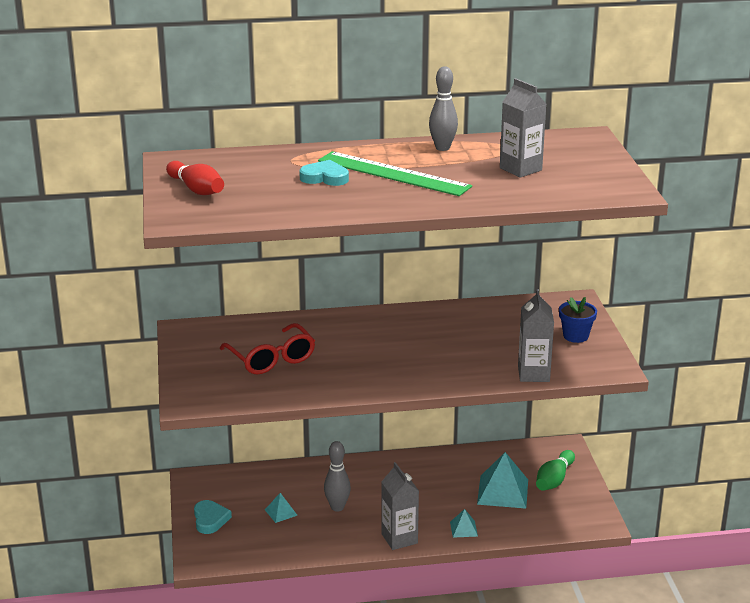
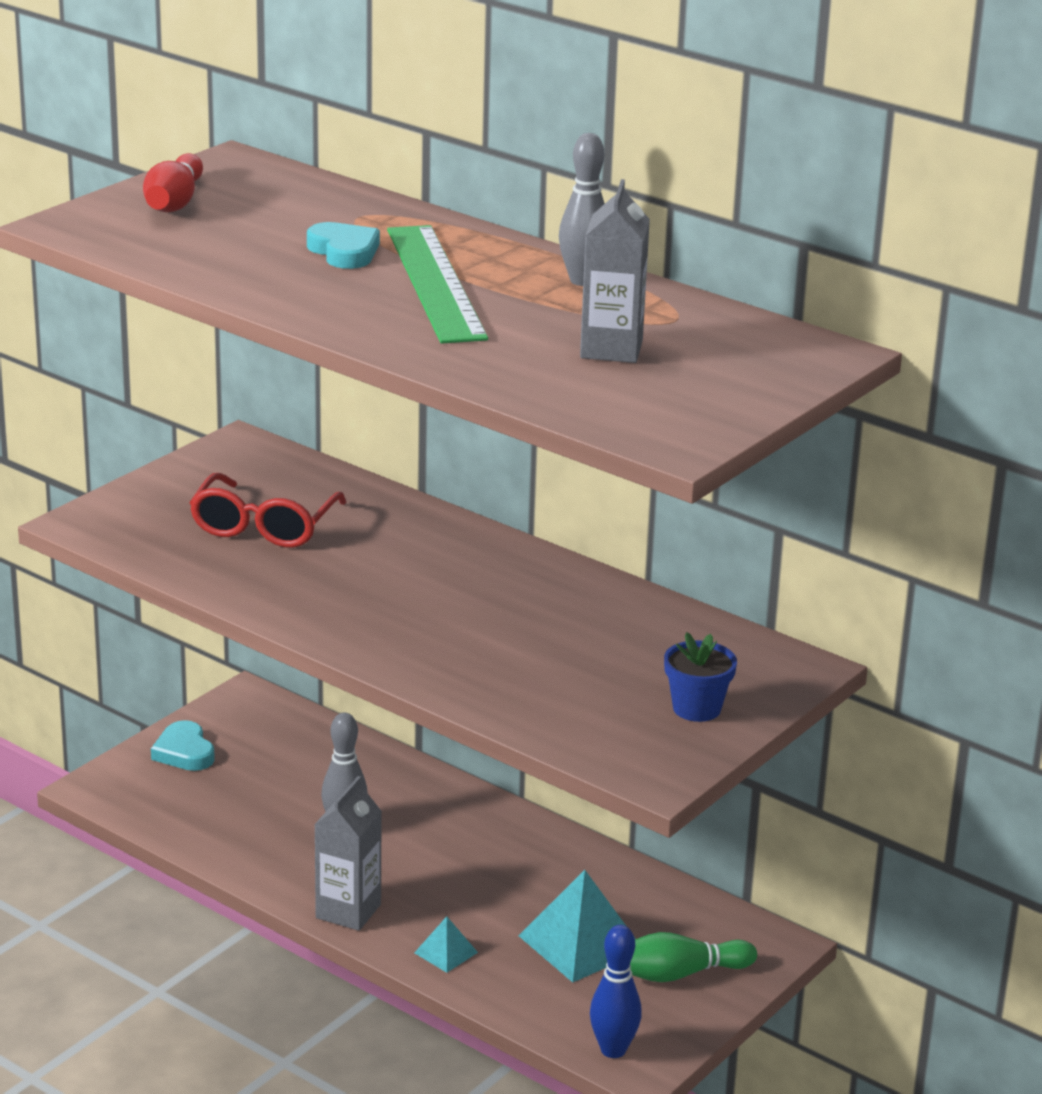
camera: 45 degrees right, 0 degrees up
(210, 519) = (184, 752): turquoise heart -> turquoise heart turned 120 degrees clockwise
(281, 512) = (272, 793): turquoise pyramid -> none
(533, 374) = (532, 719): grey carton -> none
(582, 523) = (613, 1050): none -> blue bowling pin

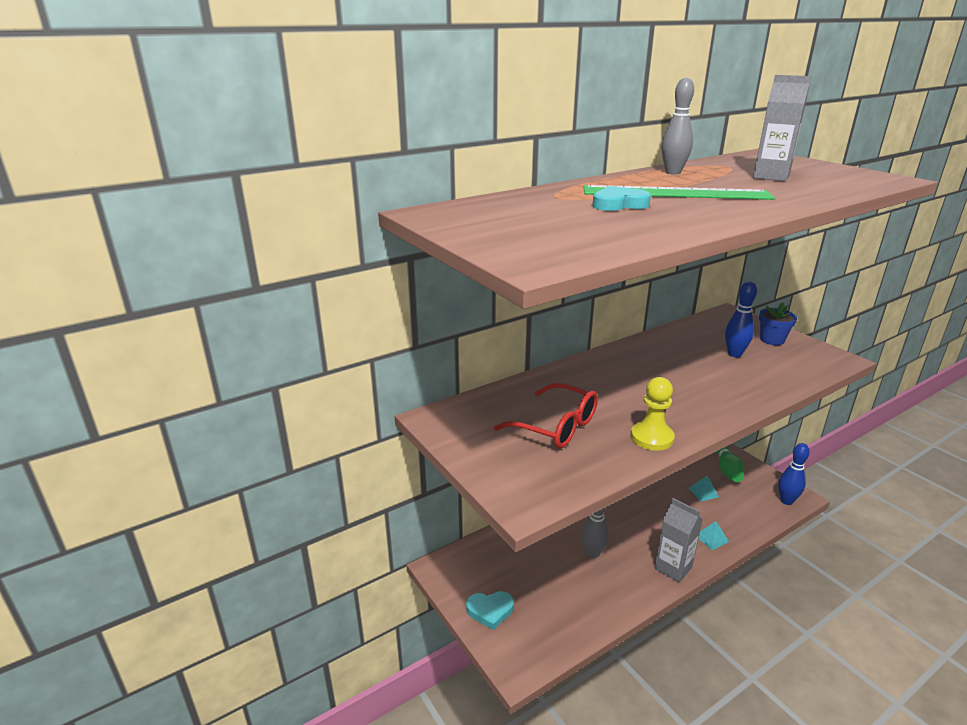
camera: 70 degrees left, 0 degrees up
(174, 202) = (502, 232): red bowling pin -> none
(270, 596) = (652, 437): none -> yellow pawn
(580, 943) = (703, 492): turquoise pyramid -> turquoise pyramid, size x0.50
(602, 667) = (734, 354): none -> blue bowling pin

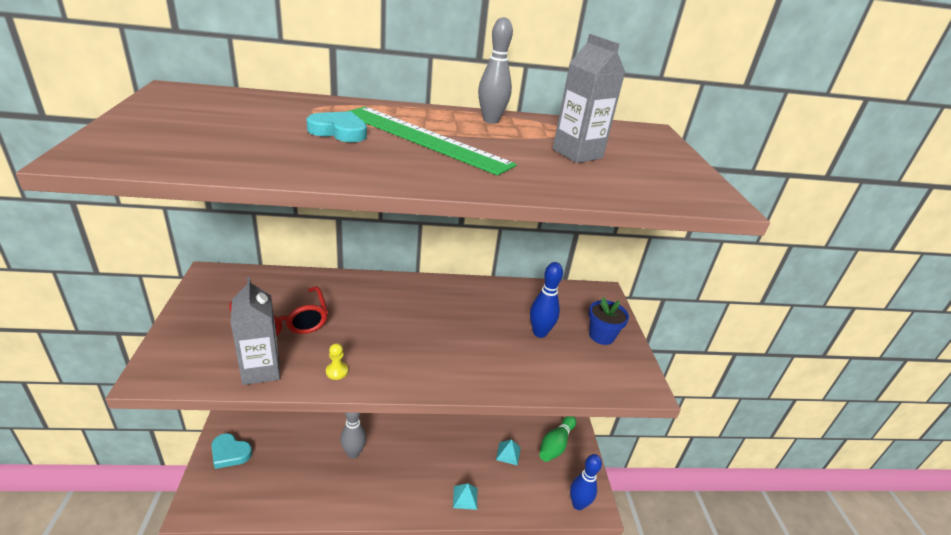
camera: 25 degrees right, 5 degrees up
(652, 437) = (337, 371): yellow pawn -> yellow pawn, size x0.51
(673, 568) = (401, 503): grey carton -> grey carton (261, 370)

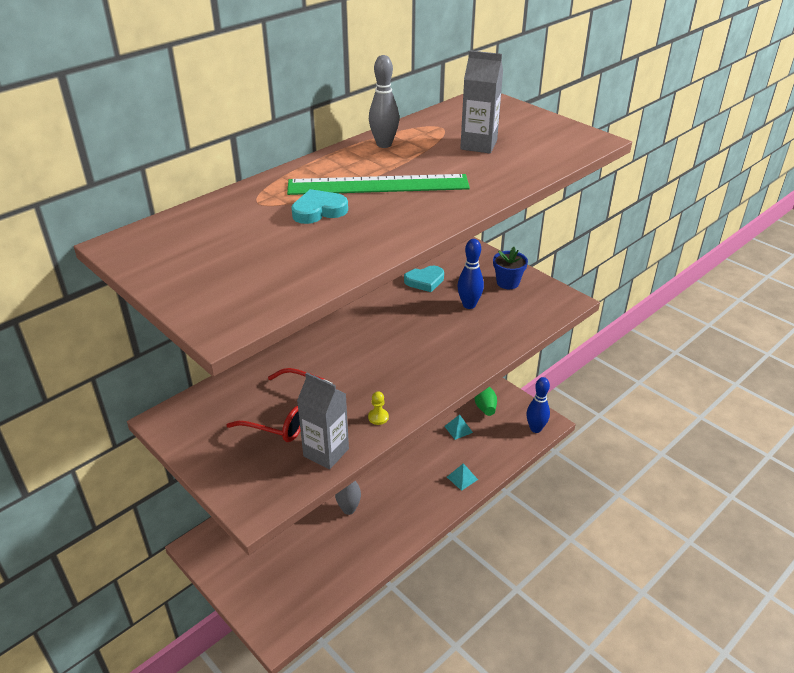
camera: 35 degrees left, 5 degrees up
(230, 453) = (250, 582): turquoise heart -> turquoise heart (424, 281)

